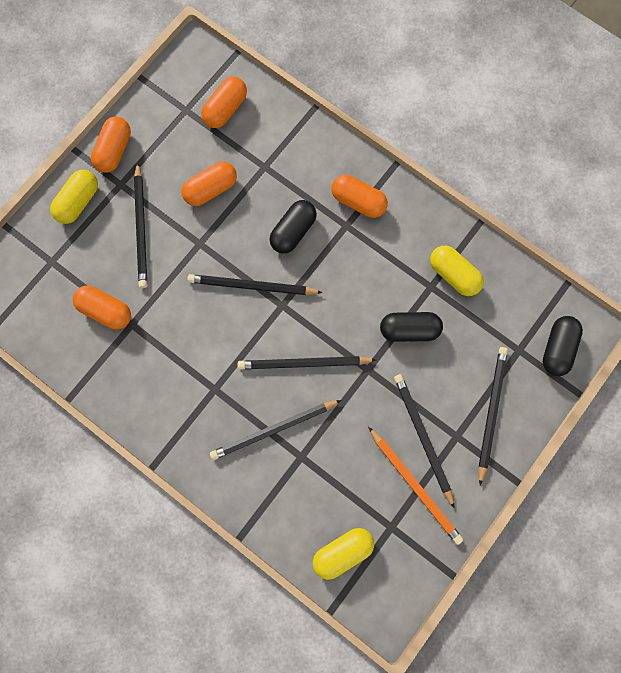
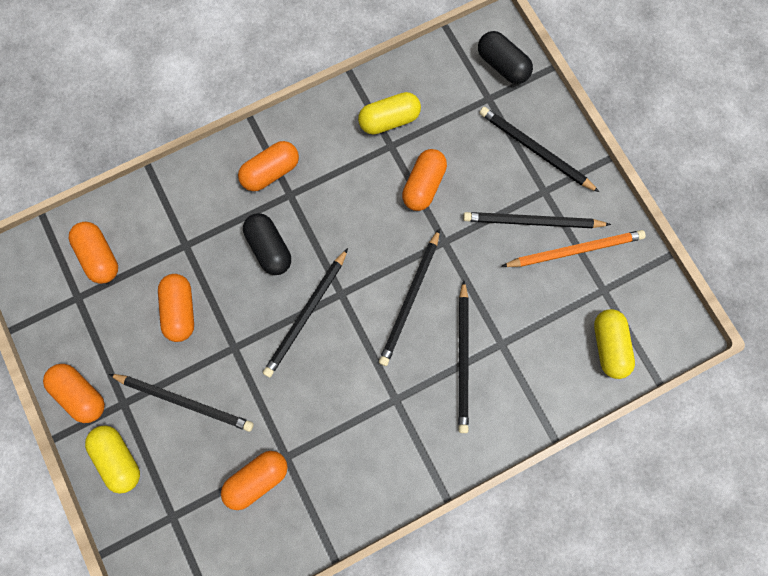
camera: 65 degrees left, 0 degrees up
(409, 330) = (423, 185): black capsule -> orange capsule

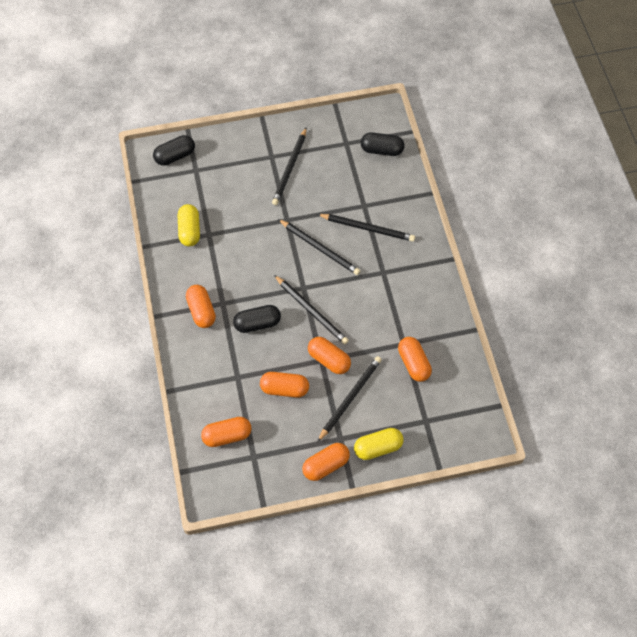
camera: 75 degrees left, 15 degrees down
(423, 185) = (244, 222): orange capsule -> orange capsule (329, 360)
(535, 150) = (242, 154): black pencil -> none
(575, 250) = (316, 151): orange pencil -> none
(609, 345) = (381, 150): yellow capsule -> black capsule

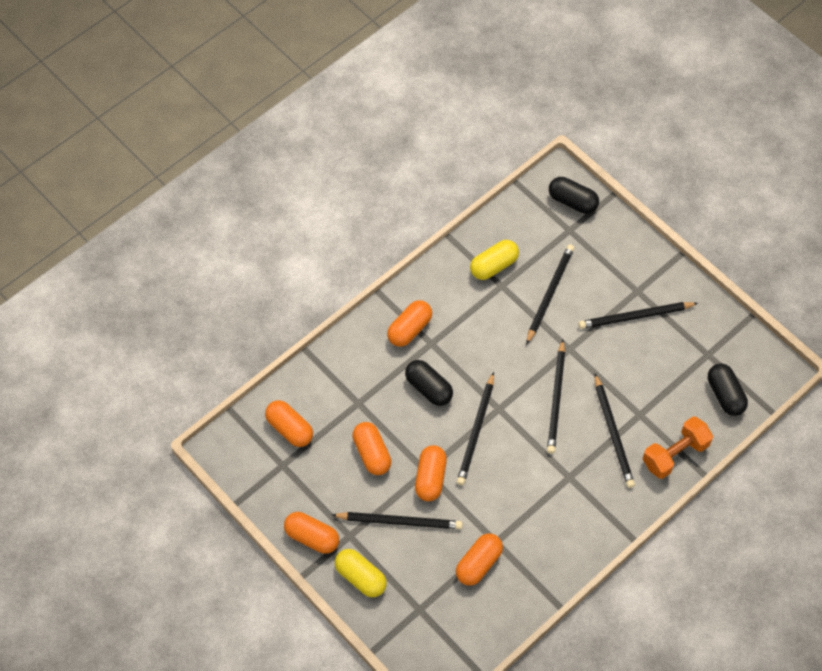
camera: 60 degrees right, 0 degrees up
(236, 208) = (549, 293): none -> black pencil
(406, 201) = (675, 454): none -> orange dumbbell

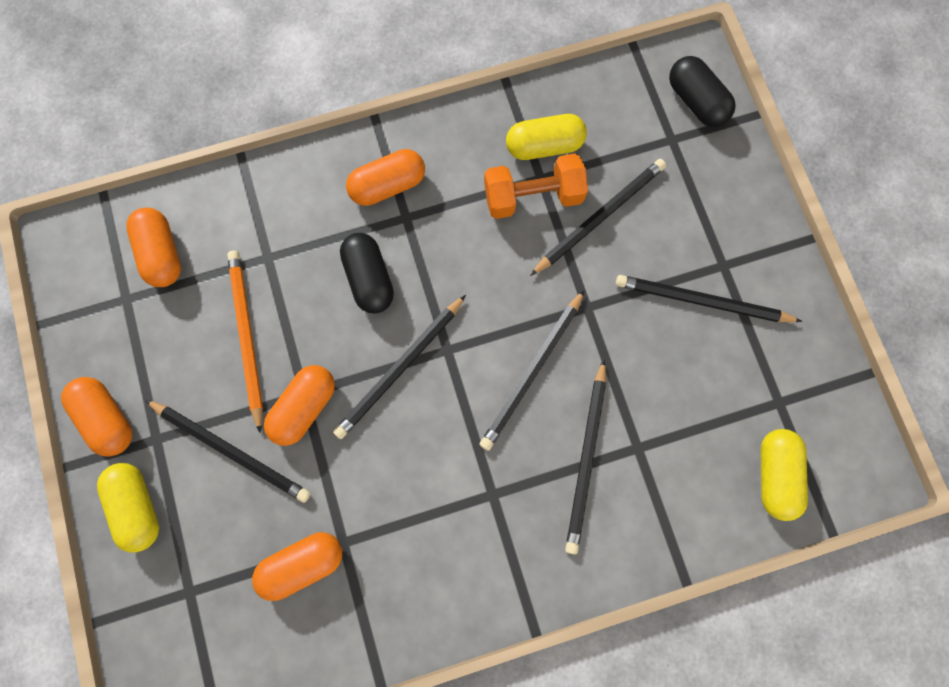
camera: 25 degrees right, 15 degrees up
(372, 453) = (247, 336): orange capsule -> orange pencil
(675, 454) = (658, 531): orange dumbbell -> orange dumbbell (533, 196)
(725, 395) = (775, 474): black capsule -> yellow capsule

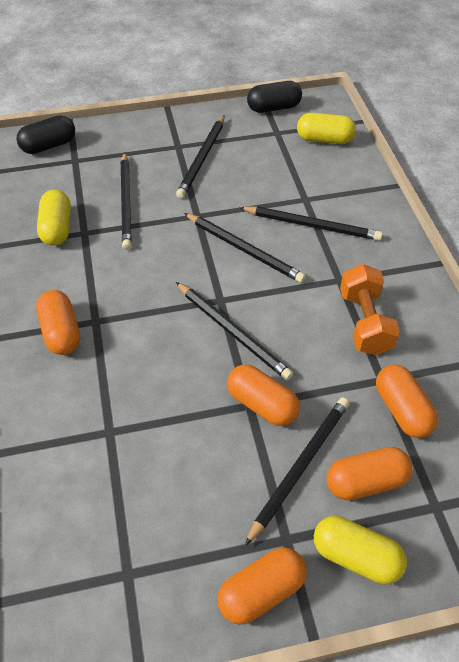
camera: 85 degrees left, 25 degrees down
(138, 506) = (356, 557): yellow capsule -> yellow capsule turned 45 degrees clockwise
(162, 253) = (82, 534): orange capsule -> orange capsule (366, 482)
(247, 336) = (188, 451): orange pencil -> none
(369, 279) = (147, 350): black capsule -> black capsule (274, 108)
(533, 196) = (99, 238): orange dumbbell -> orange dumbbell (364, 322)
(599, 217) = (126, 202): black pencil -> black pencil turned 150 degrees counterclockwise

